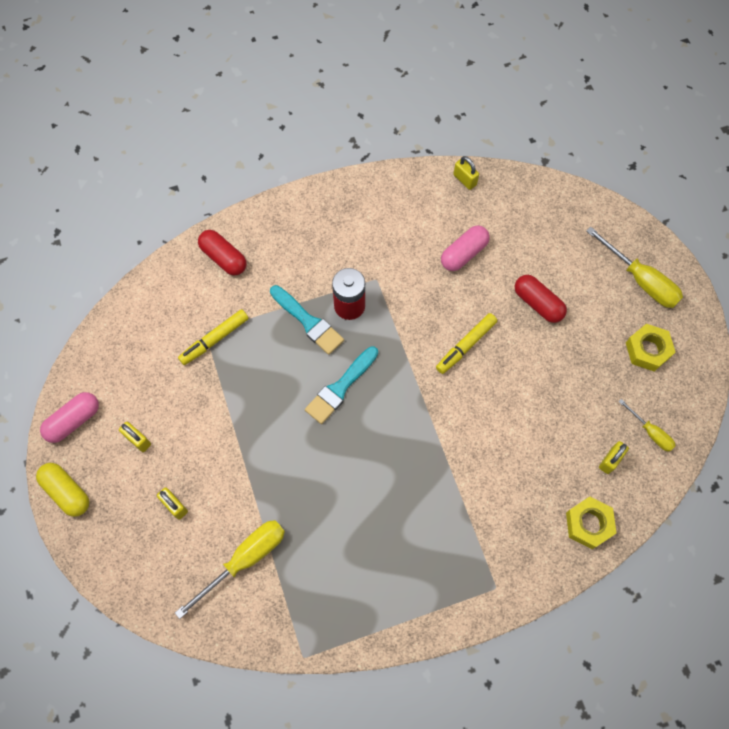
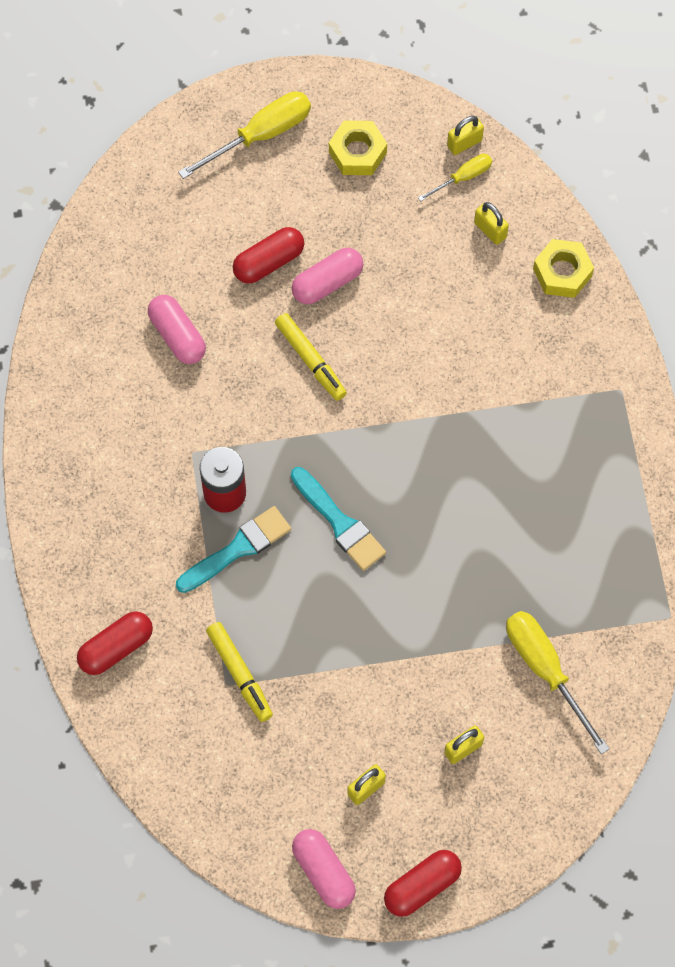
camera: 80 degrees left, 0 degrees up
(67, 492) = (422, 886): yellow capsule -> red capsule
(464, 180) = (63, 311): yellow padlock -> yellow padlock (464, 143)
(532, 347) = (327, 282): none -> pink capsule

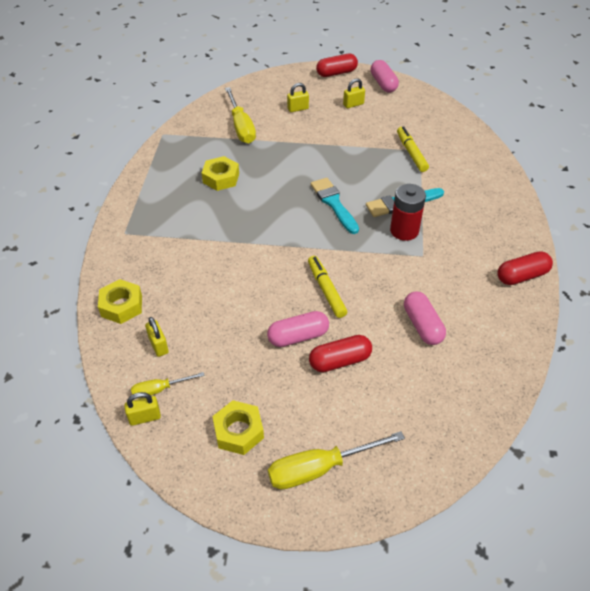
camera: 165 degrees left, 20 degrees down
(116, 648) = (483, 175): red capsule -> red capsule (522, 276)
(529, 534) = (221, 178): none -> yellow nut

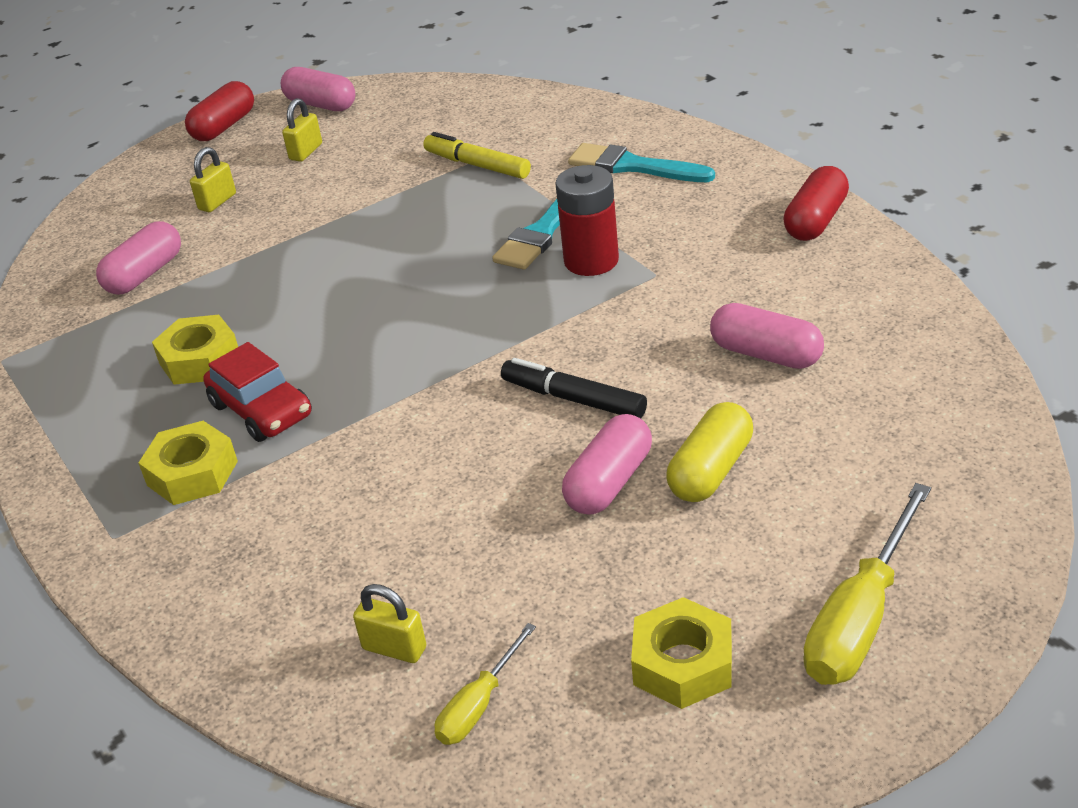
camera: 35 degrees left, 10 degrees down
(121, 306) = (249, 641): yellow nut -> yellow nut (192, 473)
(145, 417) = (505, 761): yellow padlock -> none
(218, 215) = (261, 410): none -> red car
(241, 127) = (145, 274): yellow screwdriver -> pink capsule
(326, 290) = (573, 399): yellow marker -> black marker
(334, 203) = (440, 288): turquoise brush -> turquoise brush (633, 166)
(340, 361) = (710, 470): red capsule -> yellow capsule

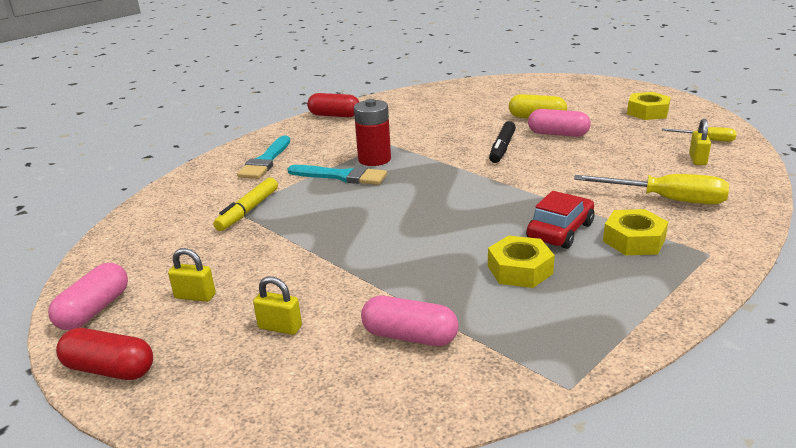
camera: 105 degrees left, 10 degrees down
(766, 354) = (450, 116): pink capsule -> none
(860, 618) = (599, 92): yellow screwdriver -> yellow screwdriver (666, 200)

